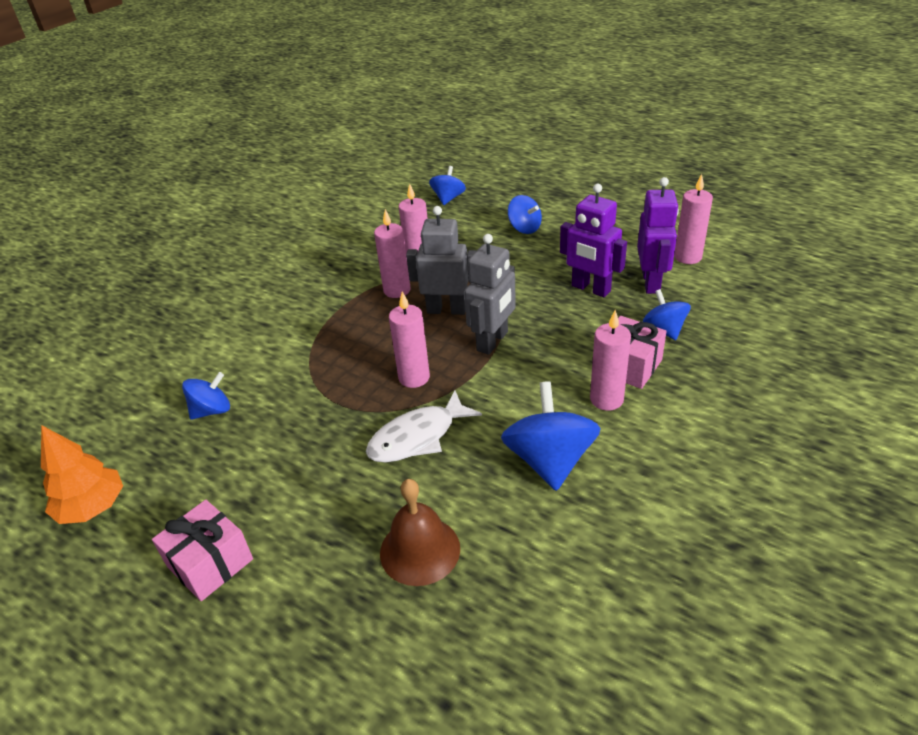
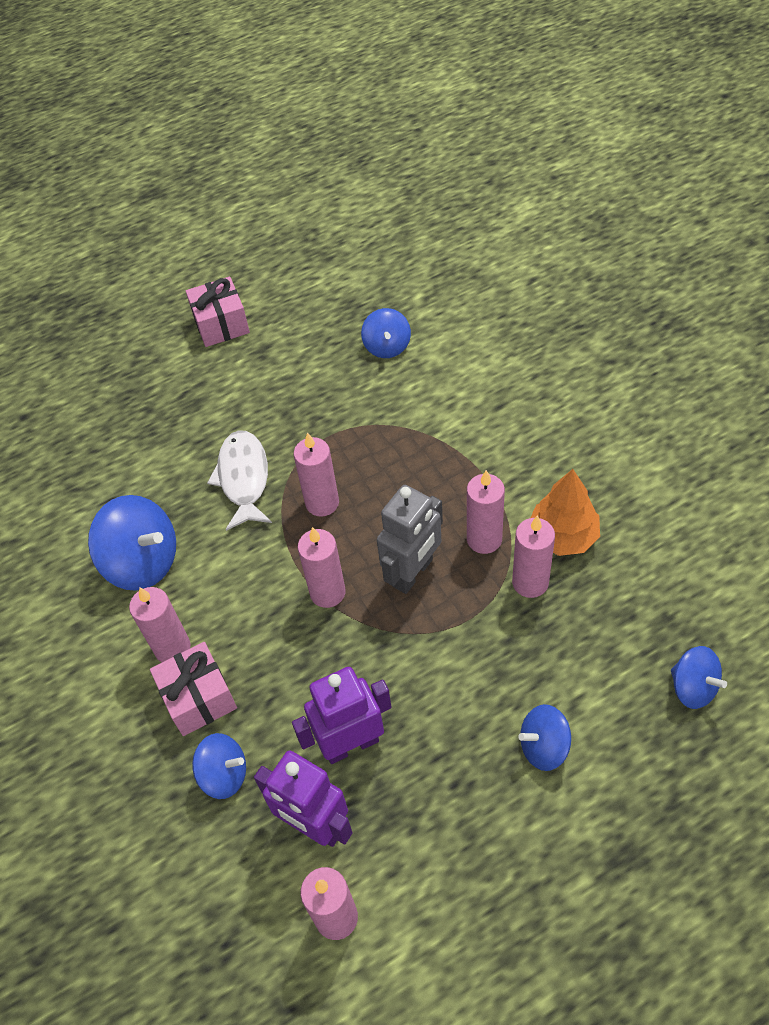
camera: 120 degrees right, 15 degrees up
(93, 507) = (326, 267): orange tree -> orange tree (563, 536)
(420, 550) = (134, 441): brown bell -> none
(493, 341) = (327, 592): grey robot -> pink candle

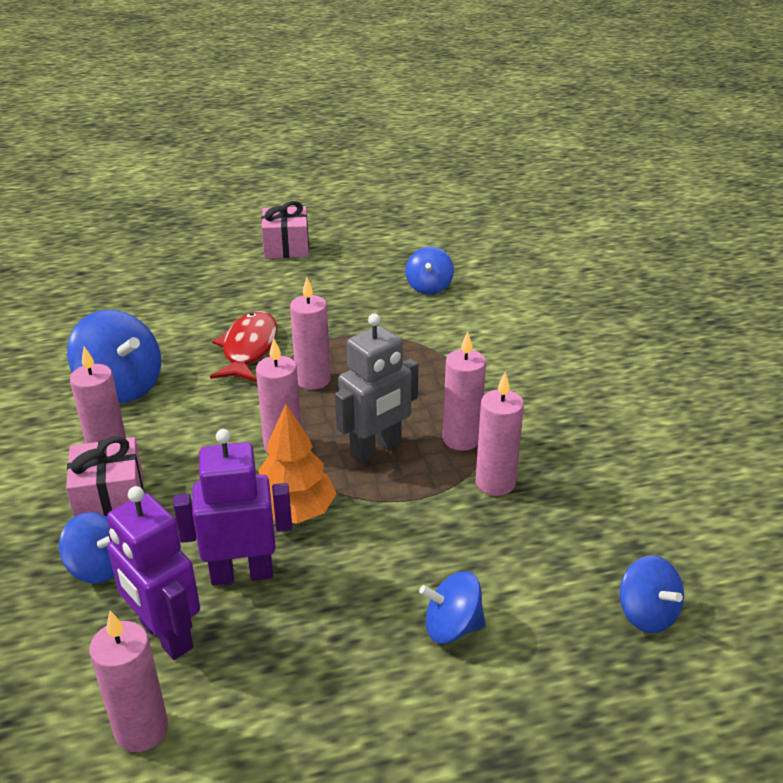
camera: 10 degrees right, 20 degrees down
(243, 478) = (248, 348): white fish -> red fish
(563, 536) = (545, 454): orange tree -> orange tree (294, 512)

